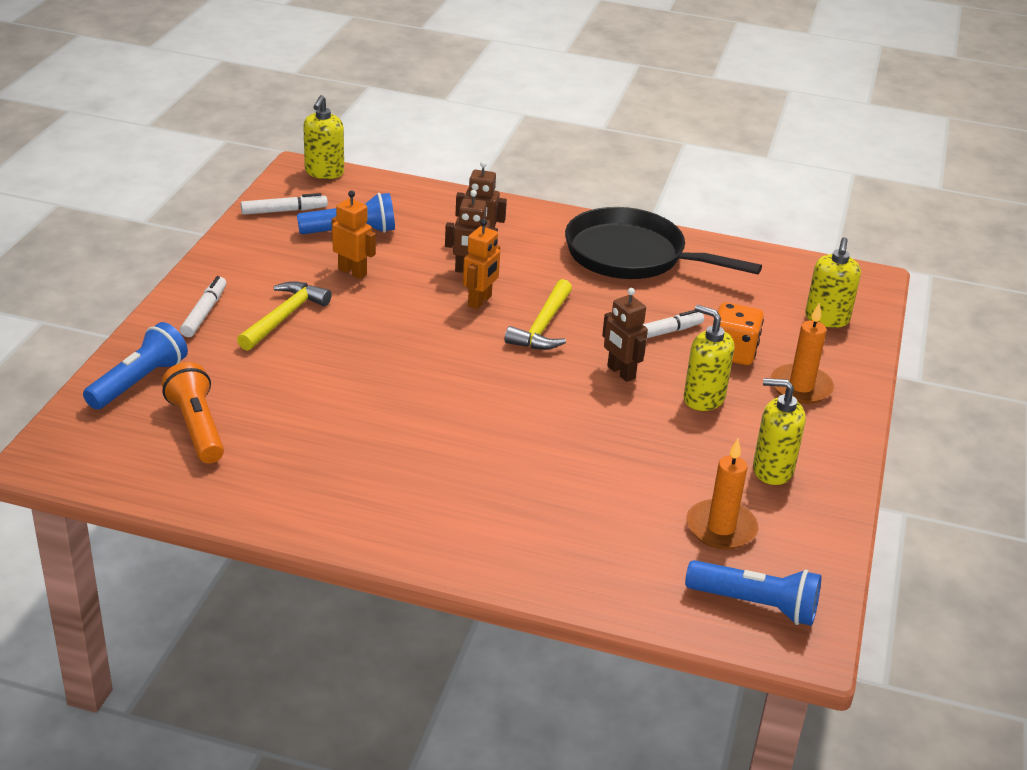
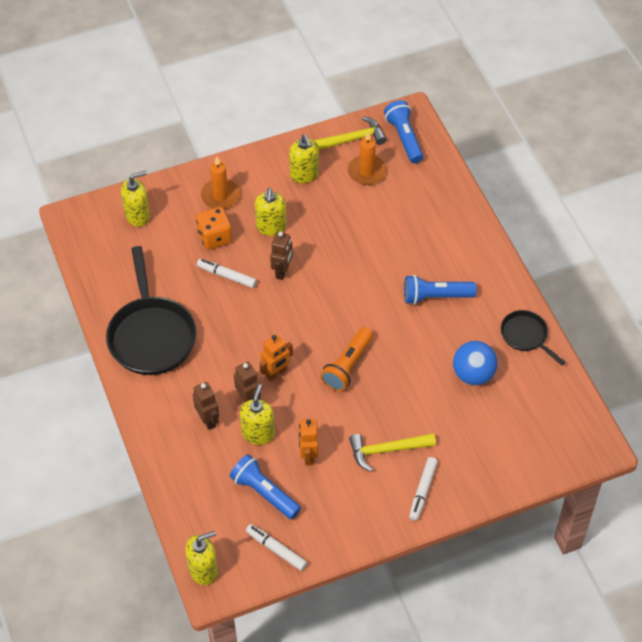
camera: 125 degrees left, 20 degrees up
(139, 382) = (508, 464): blue flashlight -> blue flashlight (435, 296)
(197, 427) = (512, 407): orange flashlight -> orange flashlight (347, 366)
(204, 313) = (423, 491): white marker -> white marker turned 45 degrees counterclockwise
(269, 501) = (526, 336): none -> black pan
(281, 426) = (473, 374): none -> blue ball
(421, 258) = (258, 433): none -> yellow soap dispenser
(480, 301) = (276, 373): orange robot -> orange robot turned 150 degrees clockwise
(543, 326) = (272, 329): yellow hammer -> yellow hammer (352, 139)

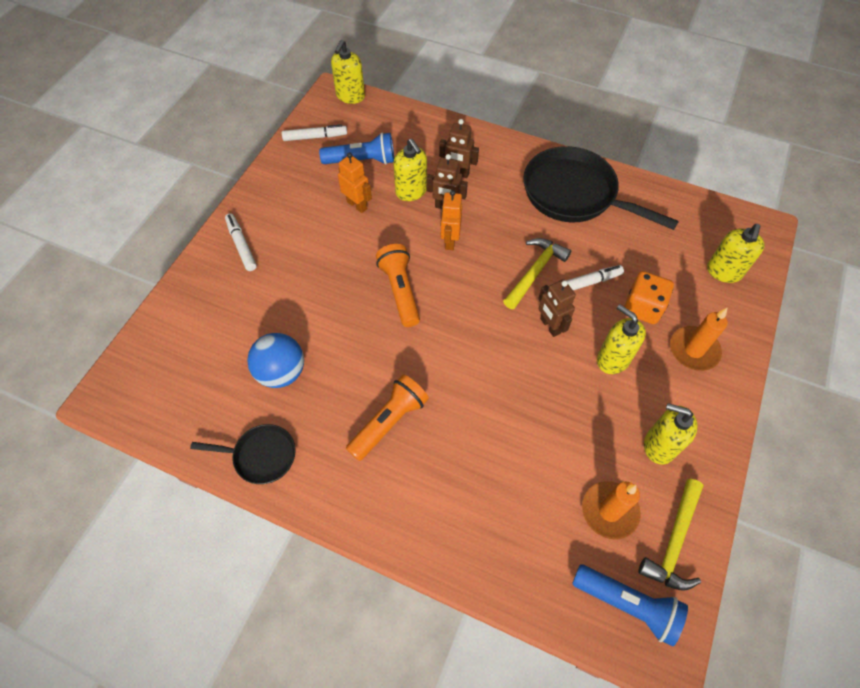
camera: 135 degrees right, 5 degrees up
(387, 450) = (299, 252): yellow hammer -> yellow hammer (535, 272)
(435, 296) = (389, 422): blue flashlight -> orange flashlight

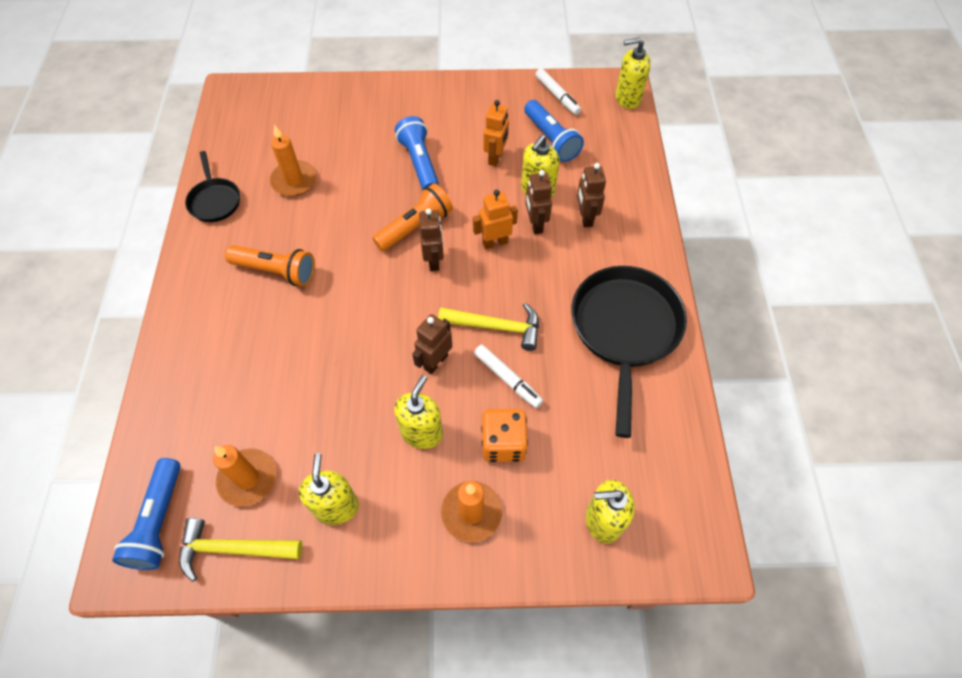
camera: 65 degrees right, 0 degrees up
(241, 245) = (406, 102): white marker -> none
(281, 372) = (294, 181): blue ball -> orange candle
(327, 261) = (420, 163): none -> blue flashlight
(445, 290) = (434, 261): none -> brown robot

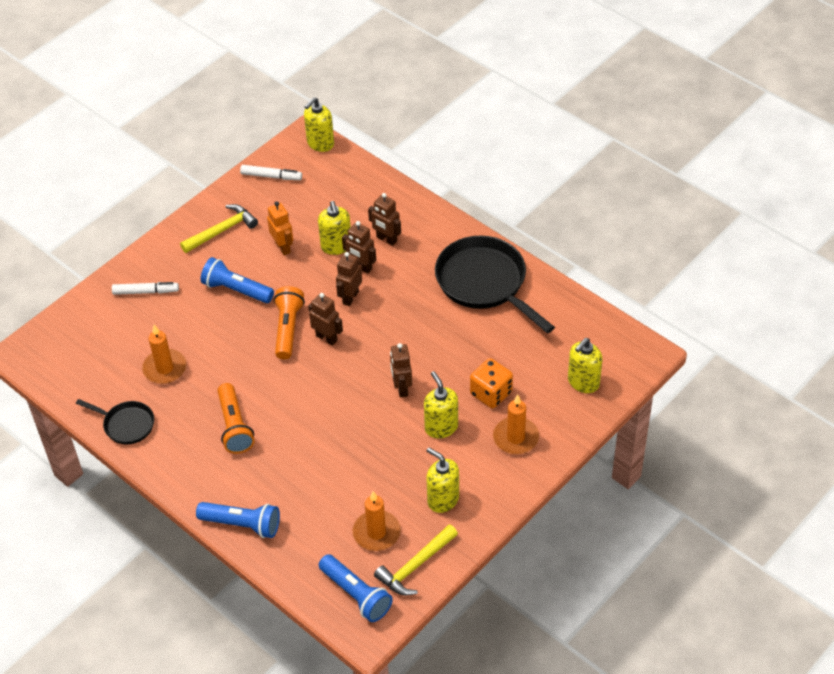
camera: 45 degrees left, 10 degrees down
(276, 271) = (234, 426): orange flashlight -> orange flashlight turned 105 degrees clockwise
(495, 242) = (350, 297): orange robot -> brown robot
(496, 327) = (412, 341): yellow hammer -> yellow hammer (222, 231)
(507, 379) = (453, 361): white marker -> white marker (146, 291)
(551, 139) = (304, 208): blue flashlight -> blue flashlight (242, 525)

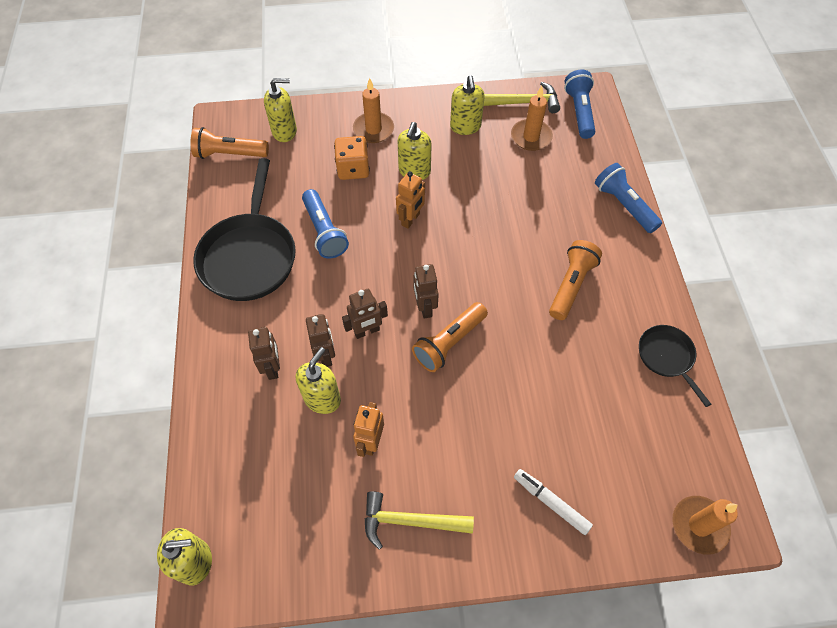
camera: 140 degrees left, 10 degrees up
(165, 368) = (593, 389): orange candle -> orange candle (699, 525)
(236, 290) = (458, 426): blue flashlight -> blue flashlight (324, 232)
(271, 176) = (291, 558): white marker -> none
(401, 388) = (411, 219): brown robot -> orange robot
(598, 334) = (229, 154): none -> orange flashlight

